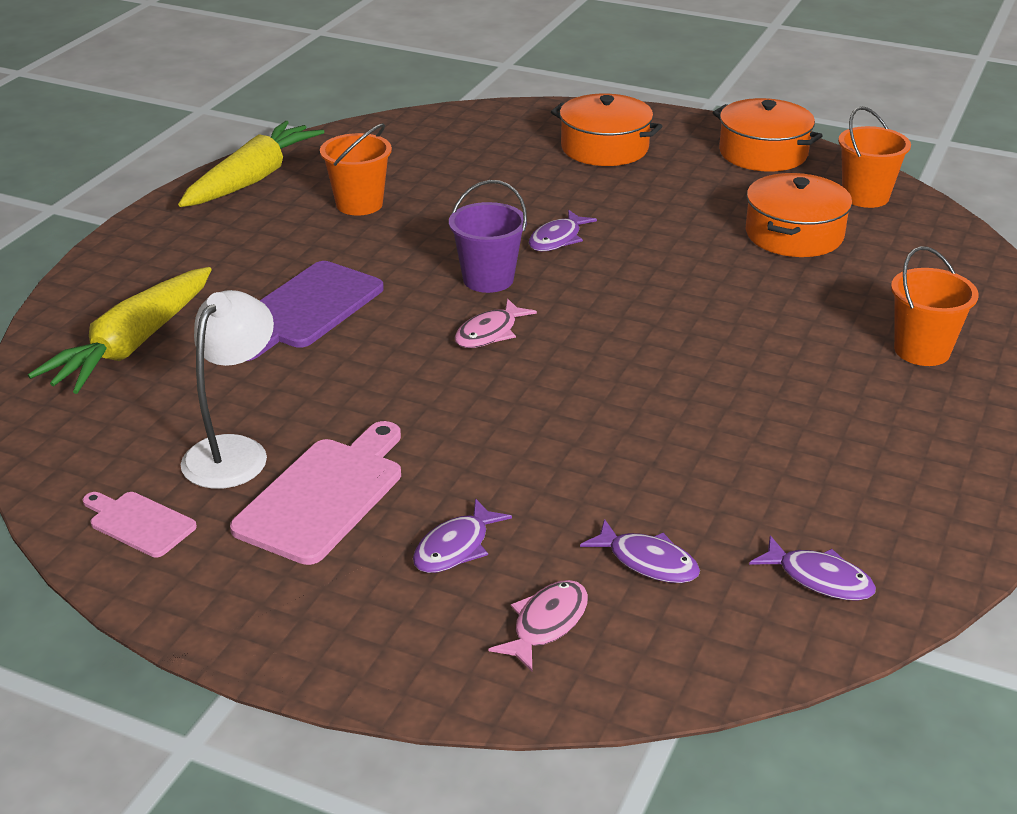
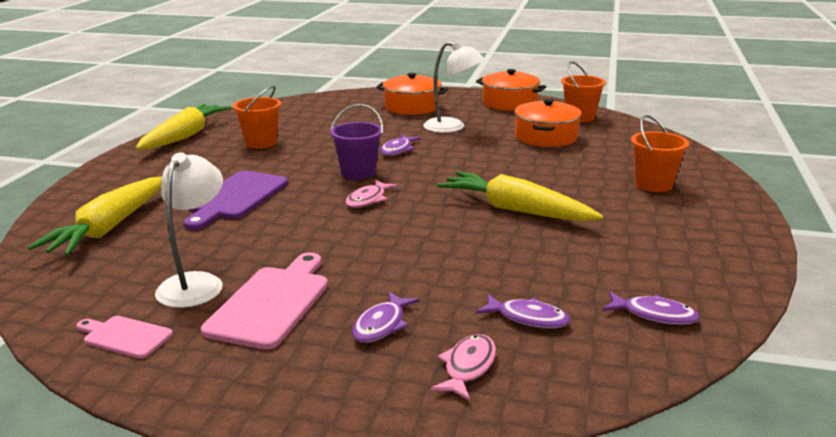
camera: 10 degrees left, 10 degrees down
(654, 199) = (452, 127): none -> white lamp
(695, 376) = (515, 210): none -> yellow carrot

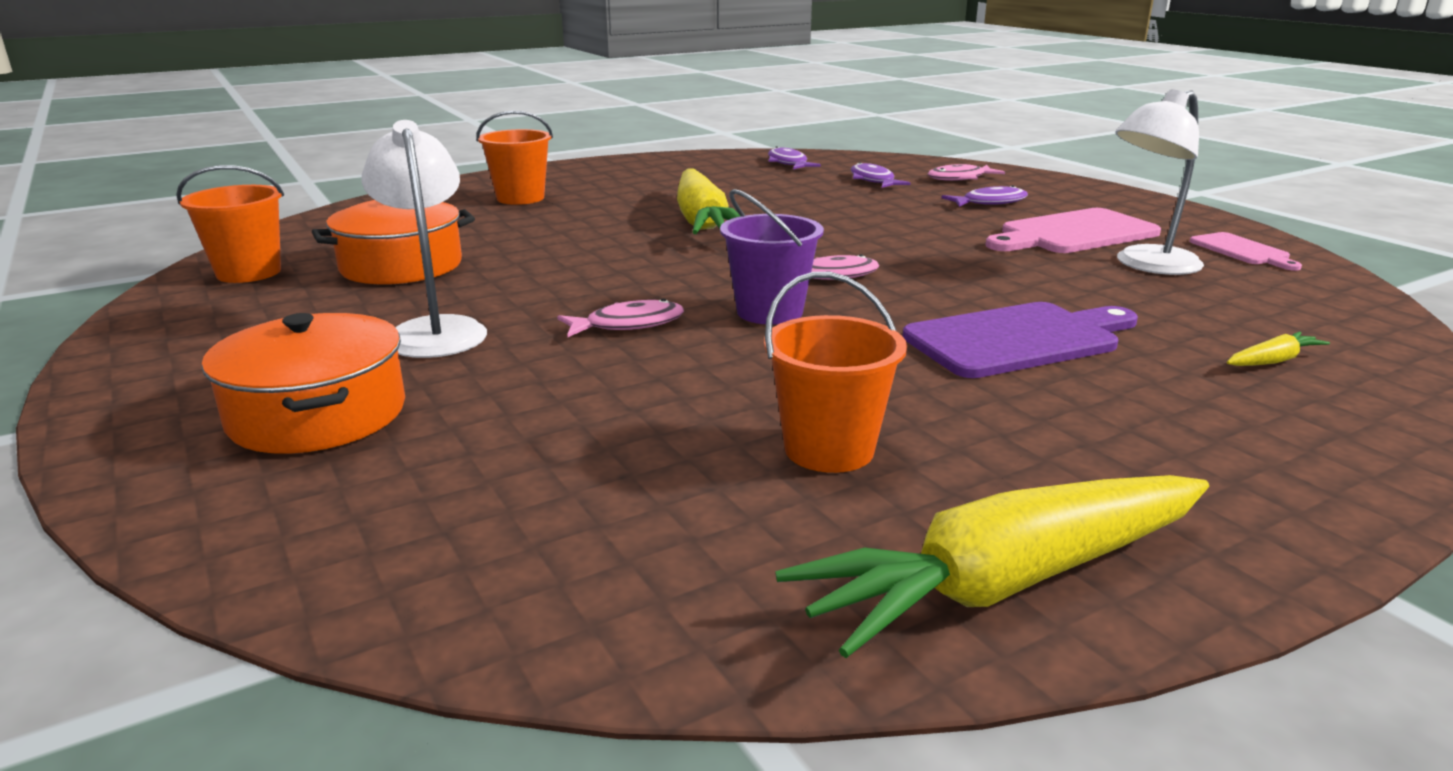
camera: 135 degrees left, 0 degrees up
(109, 228) = (1272, 361): yellow carrot -> yellow carrot, size x0.40
(397, 150) = (628, 325): purple fish -> pink fish
(509, 103) = (181, 339): orange pot -> none

